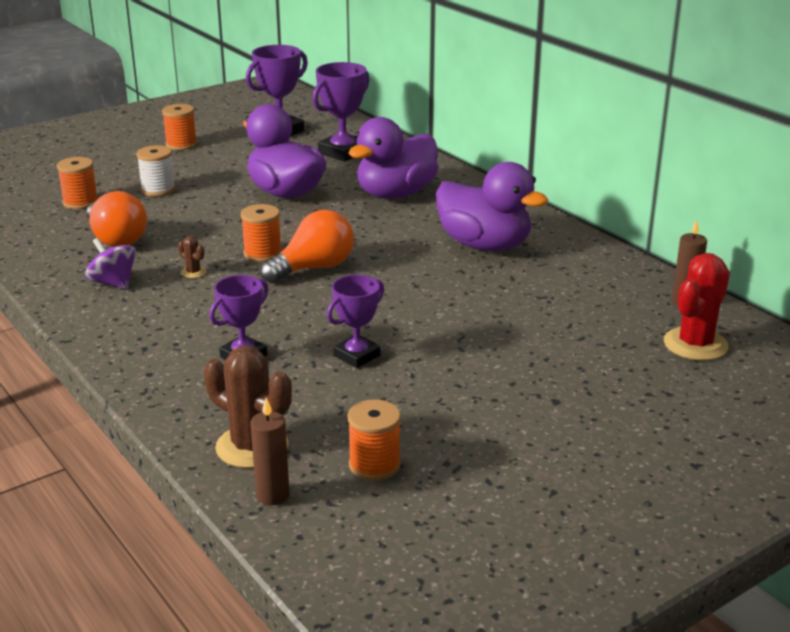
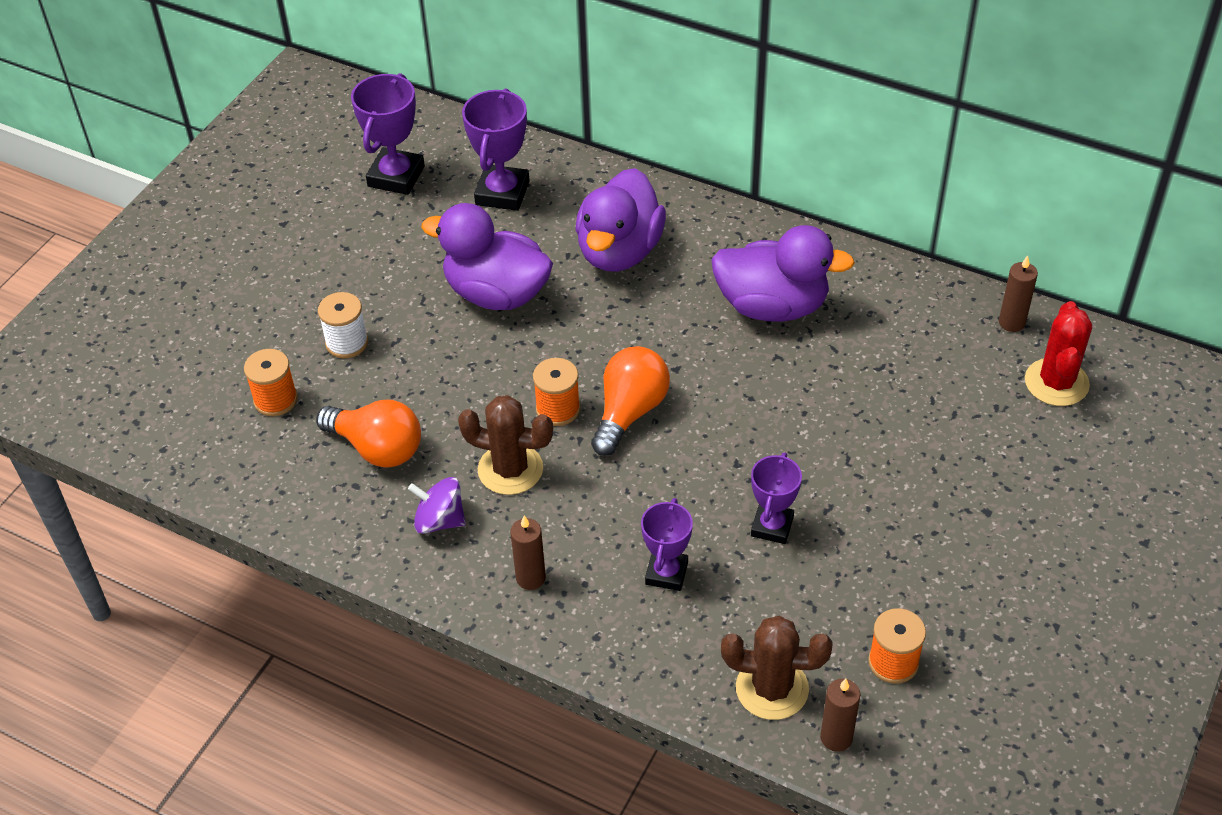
camera: 25 degrees left, 20 degrees up
(140, 328) = (530, 578): none -> brown candle
(181, 144) = (298, 246): orange spool -> none
(193, 272) = (510, 469): brown cactus -> brown cactus, size x2.24

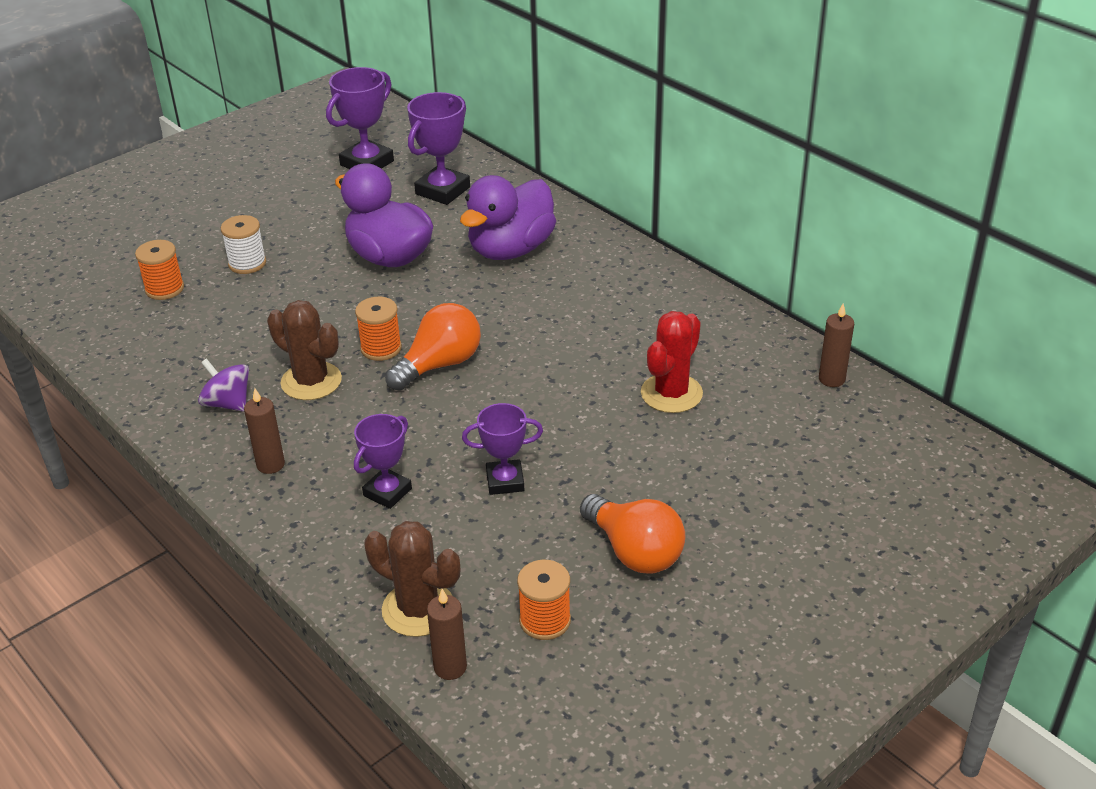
camera: 20 degrees right, 10 degrees down
(377, 448) = (217, 340): orange light bulb -> orange light bulb (634, 551)
(772, 306) = (616, 317): purple duck -> none
(772, 526) = (505, 481): purple trophy -> purple trophy turned 45 degrees clockwise
(1056, 382) = (847, 436): red cactus -> red cactus (671, 393)

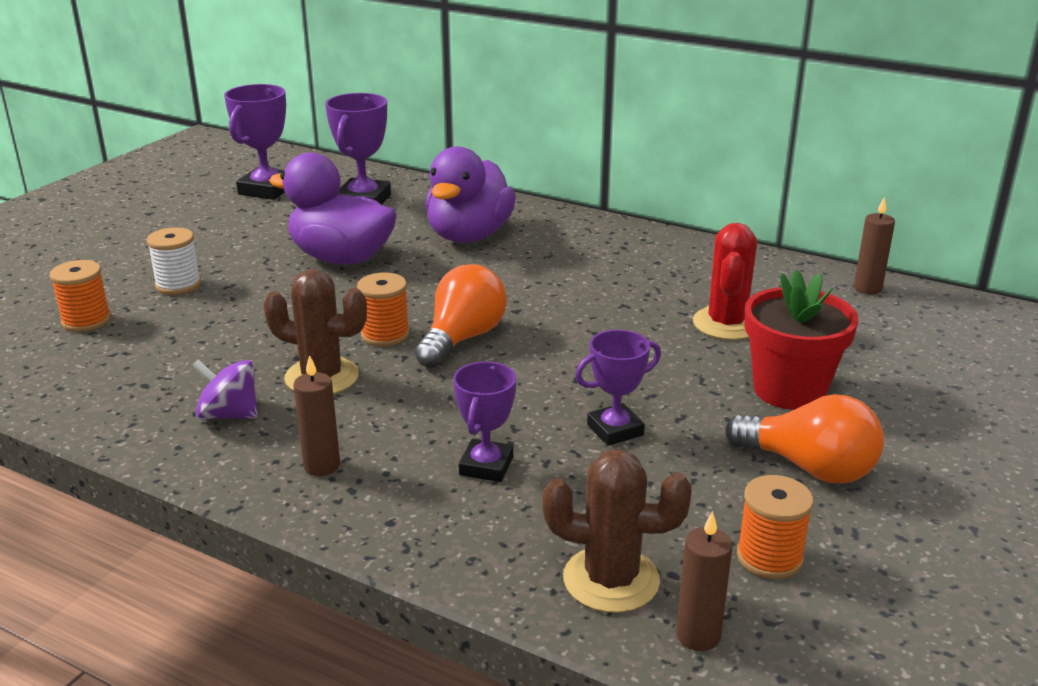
camera: 20 degrees left, 10 degrees down
(674, 474) = (789, 390): none -> red flower pot

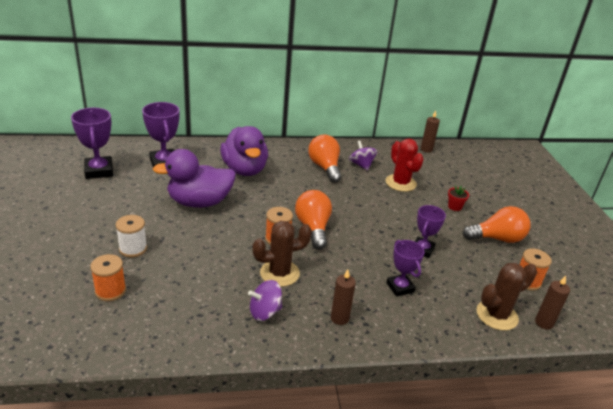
camera: 40 degrees left, 5 degrees up
(610, 266) = (325, 167): none -> orange light bulb
(687, 278) = (361, 165): none -> purple spinning top
(789, 390) = (454, 207): red flower pot -> red flower pot, size x0.44

